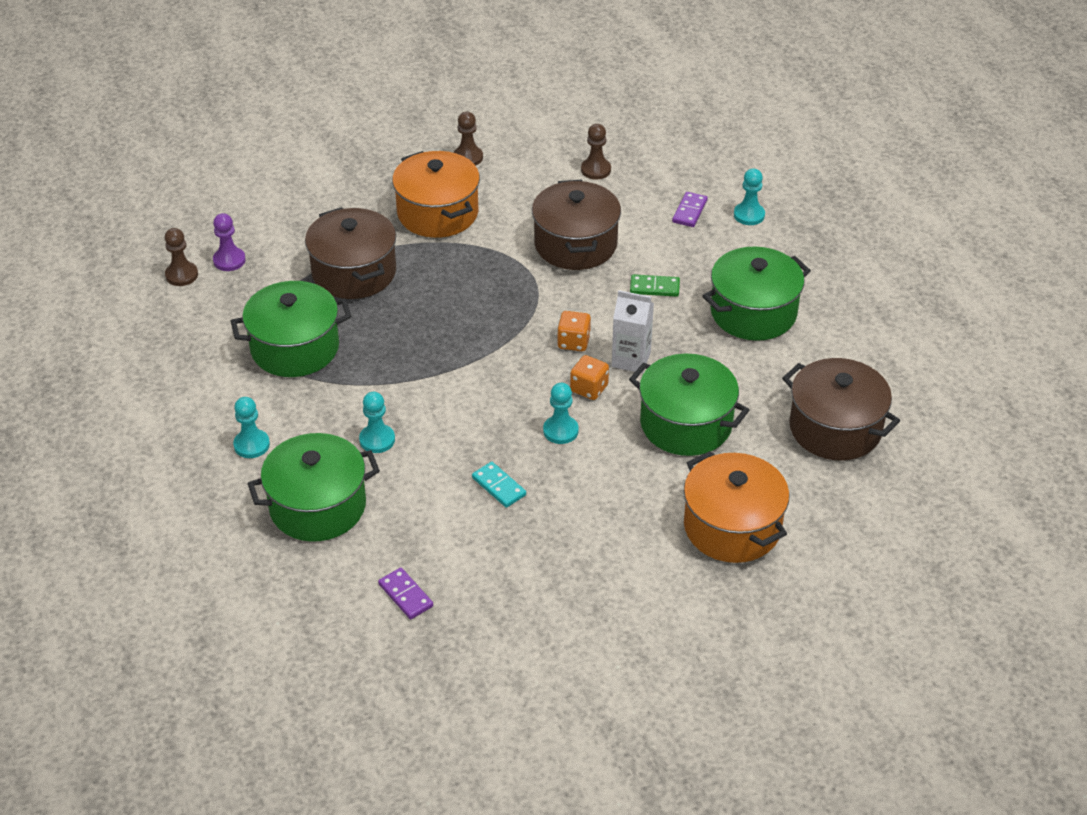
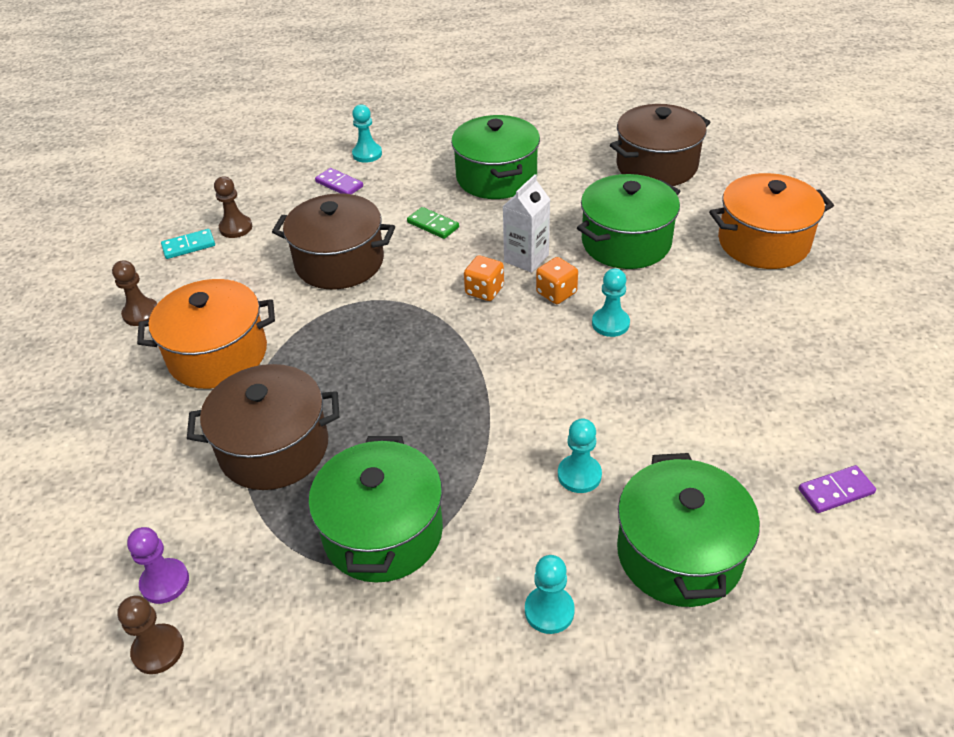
camera: 70 degrees left, 0 degrees up
(498, 486) = (680, 384): turquoise domino -> turquoise domino (189, 246)
(654, 288) = (433, 225): green domino -> green domino turned 75 degrees counterclockwise

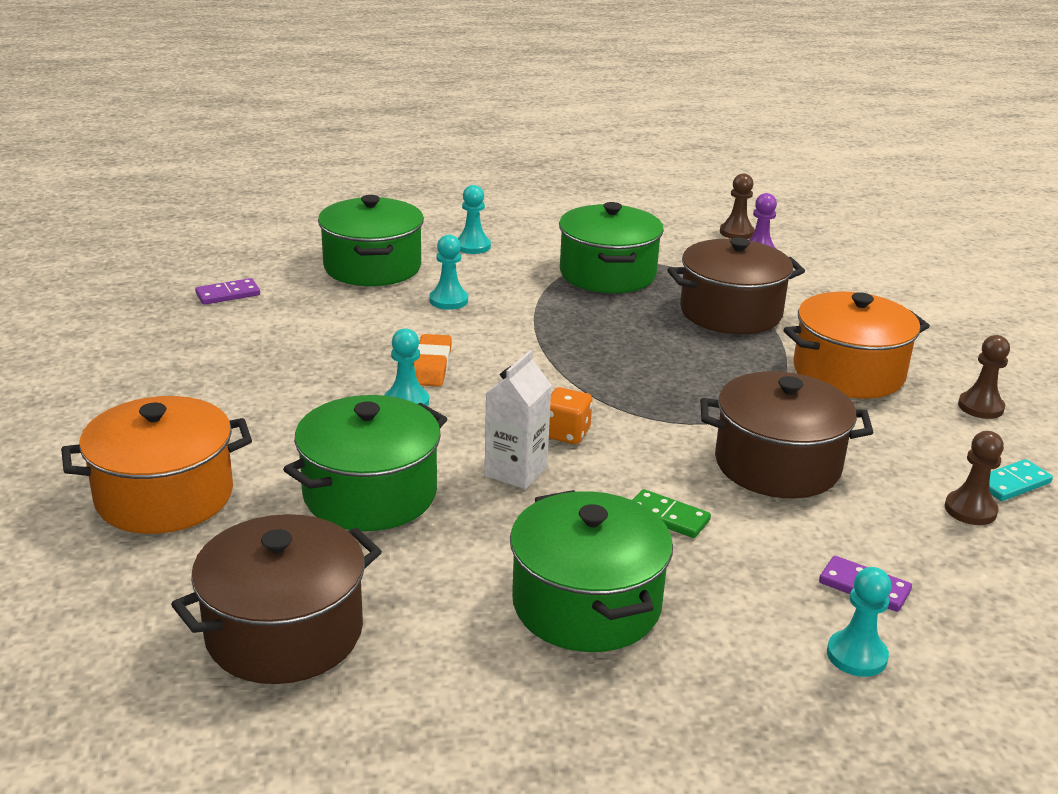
camera: 170 degrees right, 15 degrees down
(556, 293) = (472, 432): orange dice -> none
(592, 367) = (431, 366): none -> orange eraser

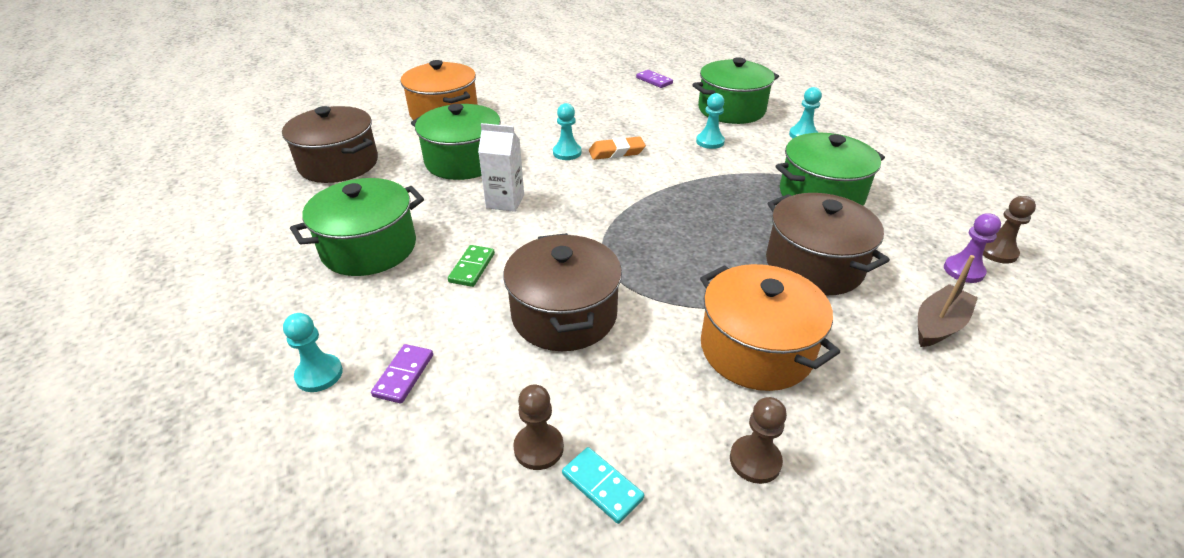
camera: 75 degrees right, 10 degrees up
(566, 433) = (560, 212): orange dice -> none
(829, 287) = (938, 325): none -> brown boat

